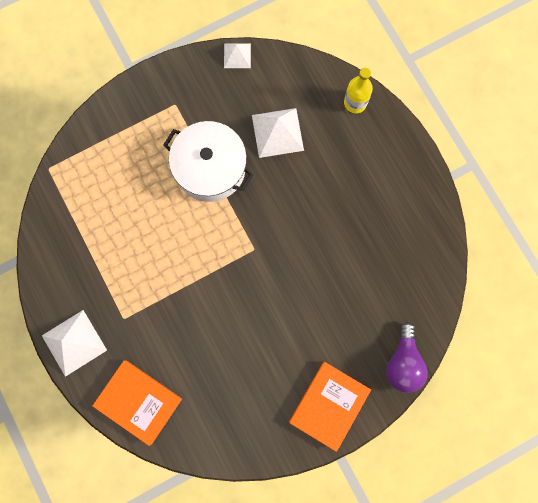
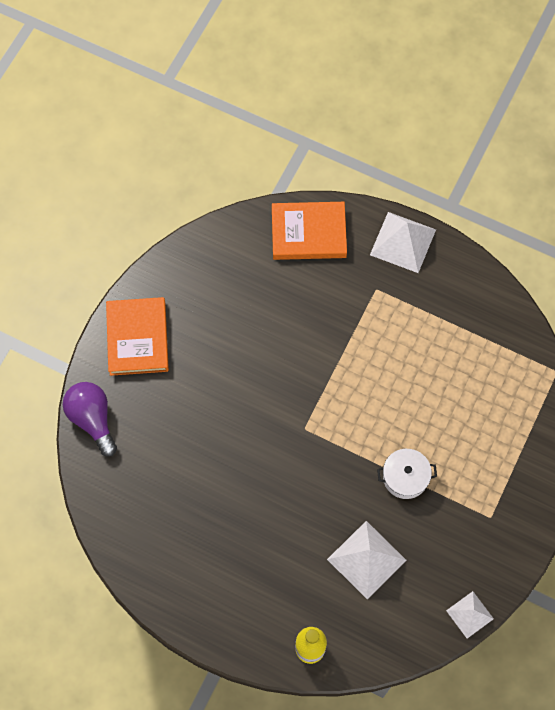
camera: 145 degrees right, 10 degrees down
(210, 168) = (405, 477): white pot -> white pot, size x0.54

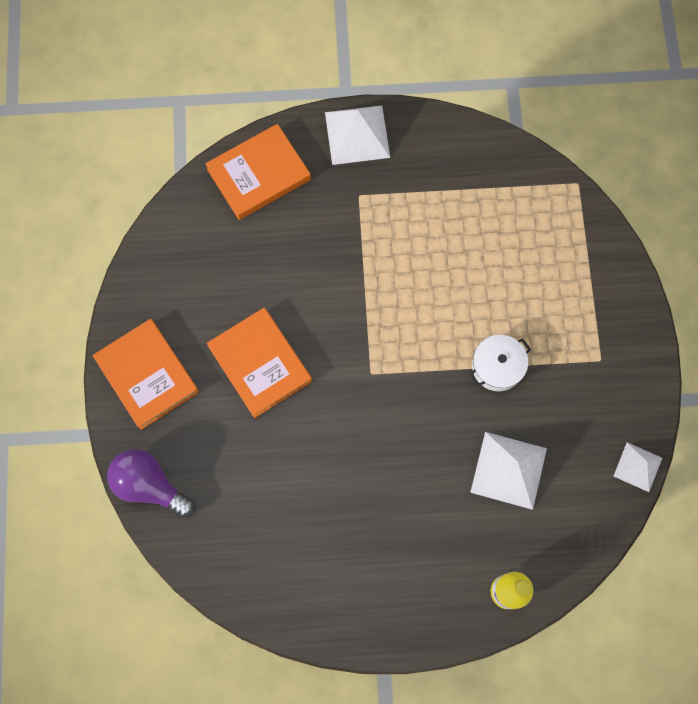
camera: 30 degrees left, 5 degrees up
(225, 375) = (260, 364): none -> orange book

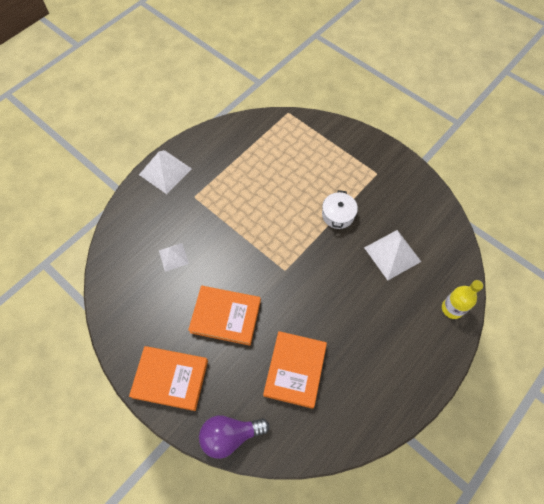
camera: 45 degrees left, 10 degrees down
(259, 174) = (133, 228): orange book -> orange book (295, 370)
(637, 466) = (440, 202): white pyramid -> white pyramid (173, 257)

